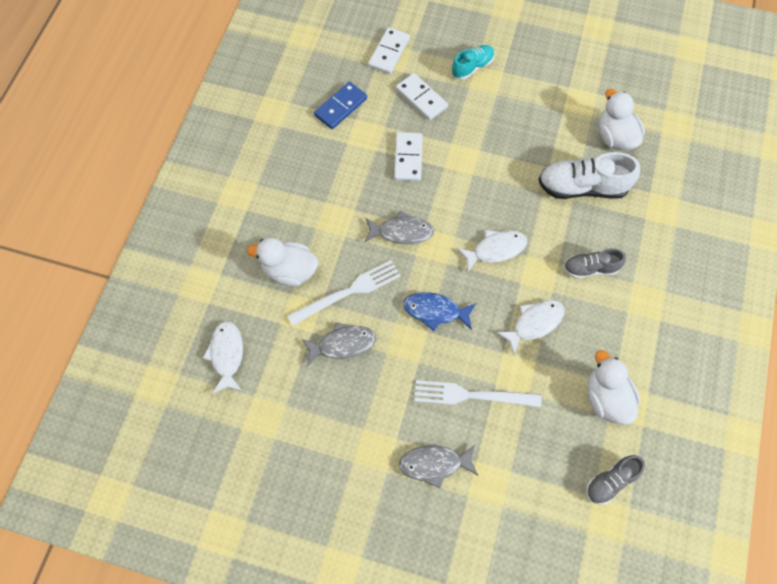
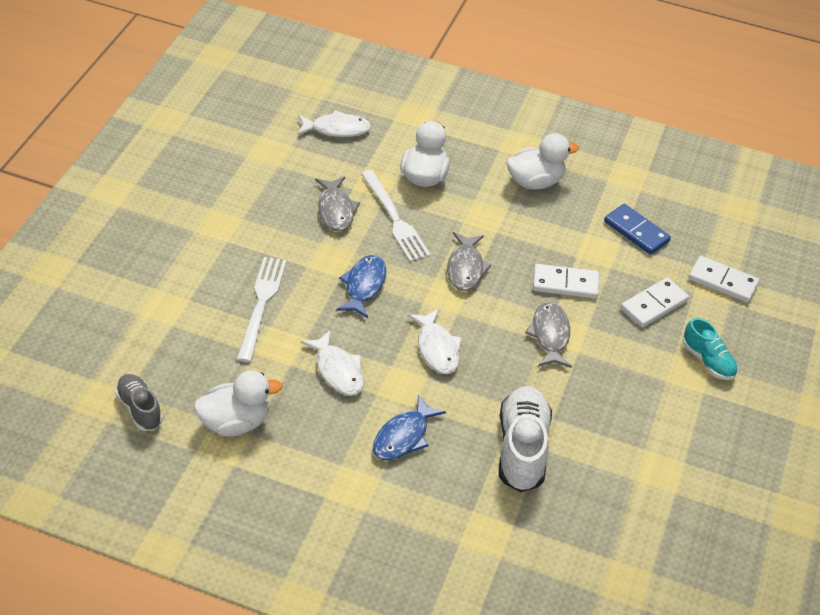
camera: 90 degrees right, 20 degrees down
(434, 464) = (194, 266): grey fish -> grey fish (550, 335)
(590, 268) = (403, 436): grey shoe -> blue fish
(615, 137) = (601, 500): white duck -> white duck (535, 182)

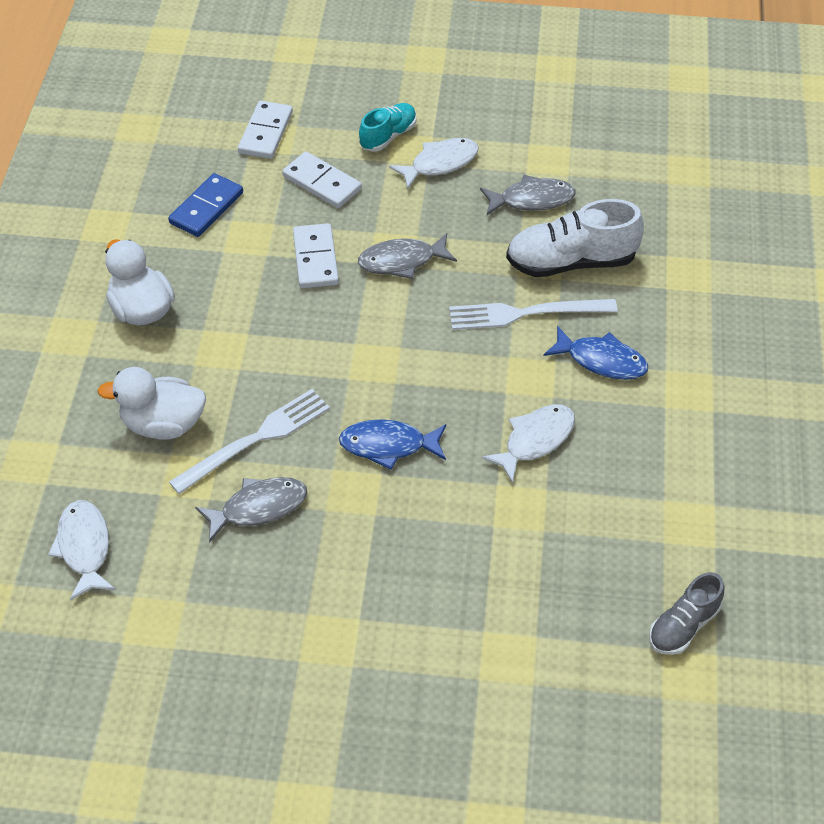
camera: 100 degrees left, 5 degrees up
(235, 422) = (656, 520): white duck -> none
(261, 304) = (461, 545): white fork -> white fork (525, 313)
(437, 348) = (462, 355): white fish -> white fish (440, 163)
(465, 268) = (322, 352): grey fish -> grey fish (532, 199)

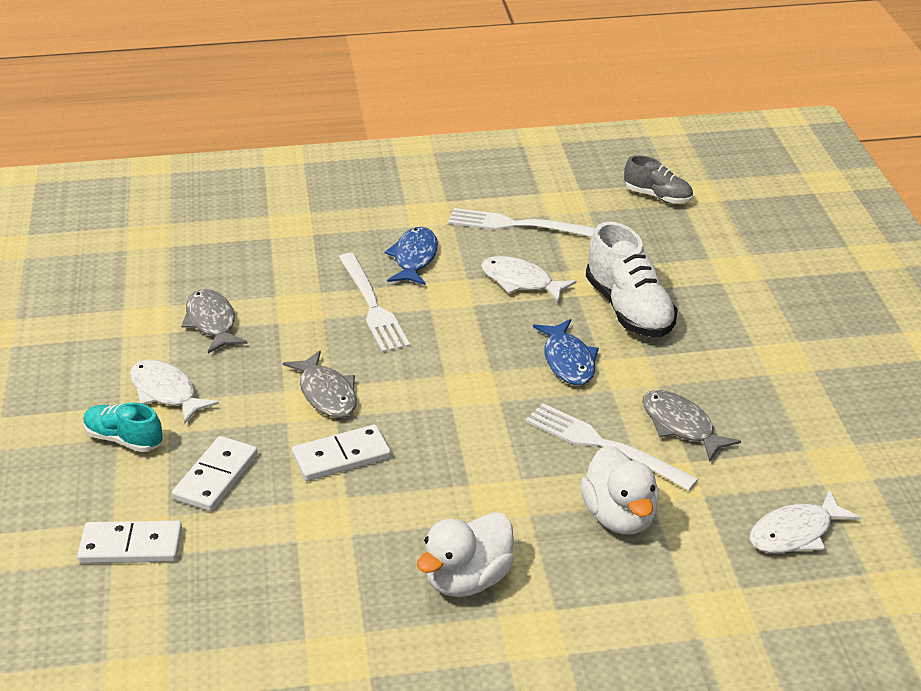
camera: 105 degrees left, 15 degrees down
(206, 208) = (282, 567): blue domino -> none
(571, 262) = (295, 288): white shoe -> white shoe (629, 309)
(646, 465) = (518, 225): none -> white fork

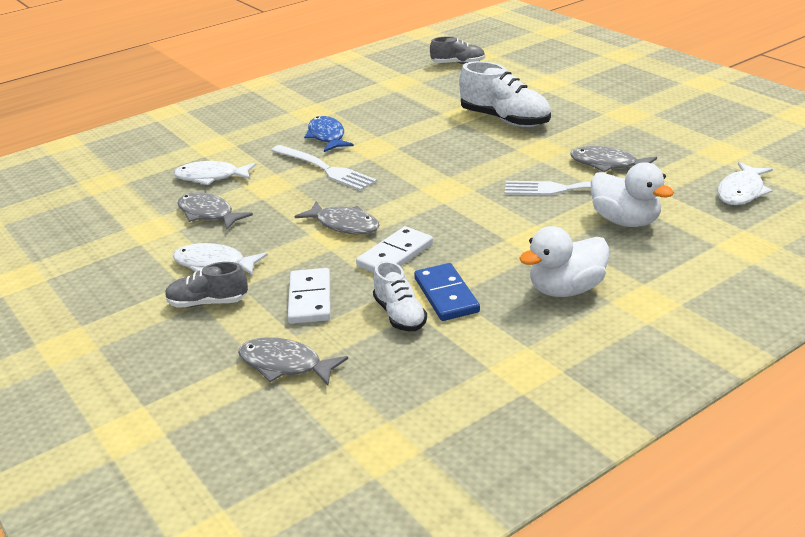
camera: 25 degrees left, 5 degrees down
(124, 439) = (208, 303): turquoise shoe -> grey shoe
(131, 546) = (285, 365): white domino -> grey fish
(280, 536) = (400, 315): none -> white shoe
(344, 531) = (446, 295): none -> blue domino
(467, 579) = (566, 289): white duck -> white duck turned 45 degrees clockwise
(518, 225) = (382, 101): white fork -> none
(520, 281) = (416, 127): white fish -> white fish (211, 177)
(568, 361) = (496, 156): blue fish -> none

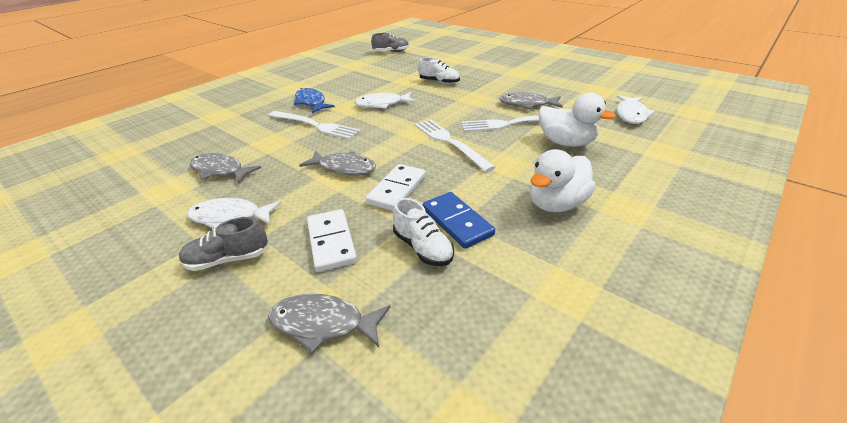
camera: 15 degrees left, 5 degrees up
(211, 177) = (220, 140): white fish -> white fish (382, 104)
(479, 206) = (450, 142): none -> white fork
(505, 120) = (439, 82): white shoe -> white shoe, size x0.60

